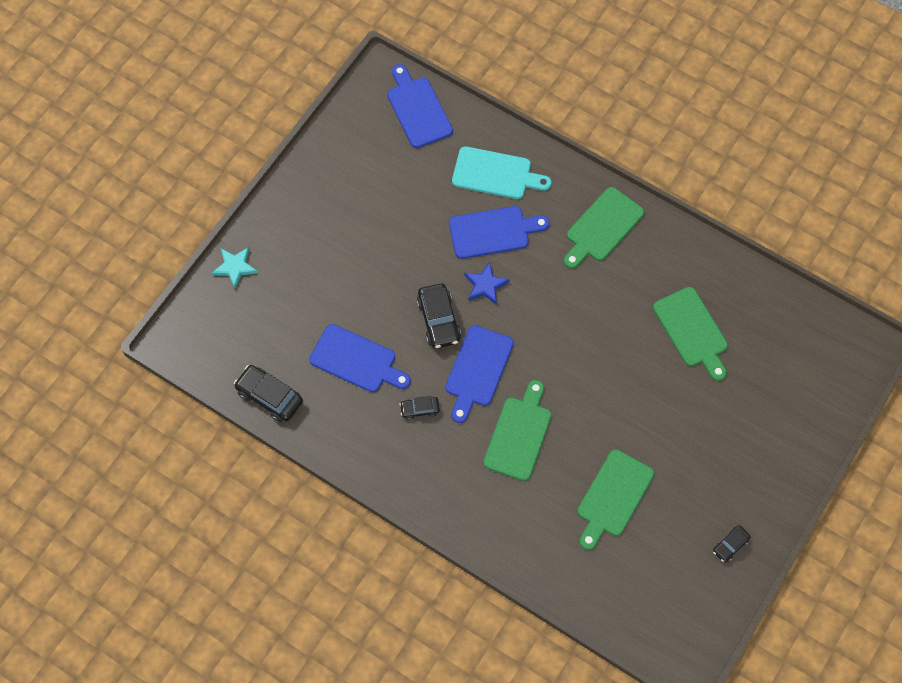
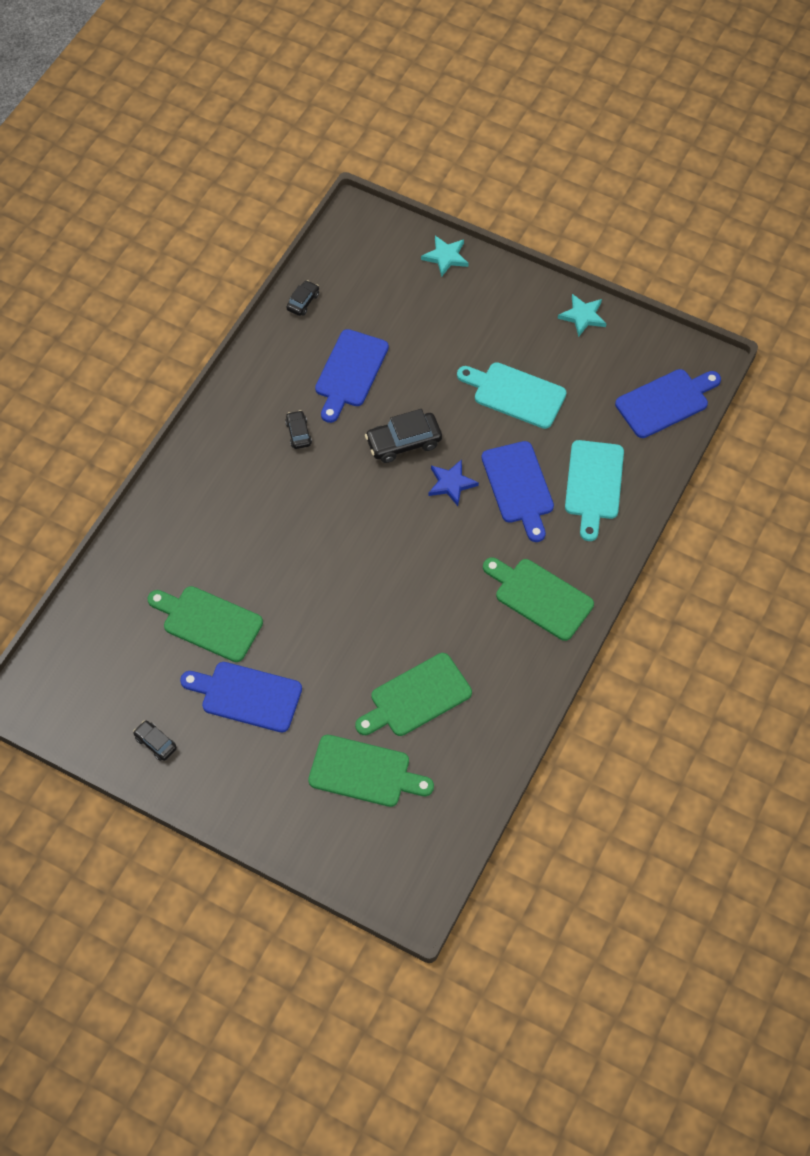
camera: 85 degrees right, 5 degrees down
(269, 397) = (303, 302): black car -> black car, size x0.57
(319, 161) = (583, 316): none -> turquoise star
(396, 224) = (515, 394): none -> turquoise cutting board
(477, 370) = (348, 483): blue cutting board -> blue cutting board (247, 696)
(519, 434) = (276, 527): green cutting board -> green cutting board (364, 772)

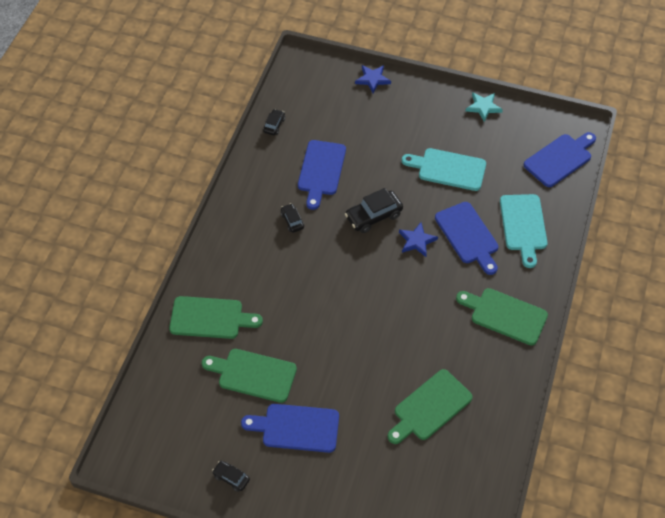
camera: 10 degrees left, 5 degrees down
(364, 772) = (403, 473): green cutting board -> green cutting board (210, 318)
(445, 257) = (372, 79): turquoise star -> blue star

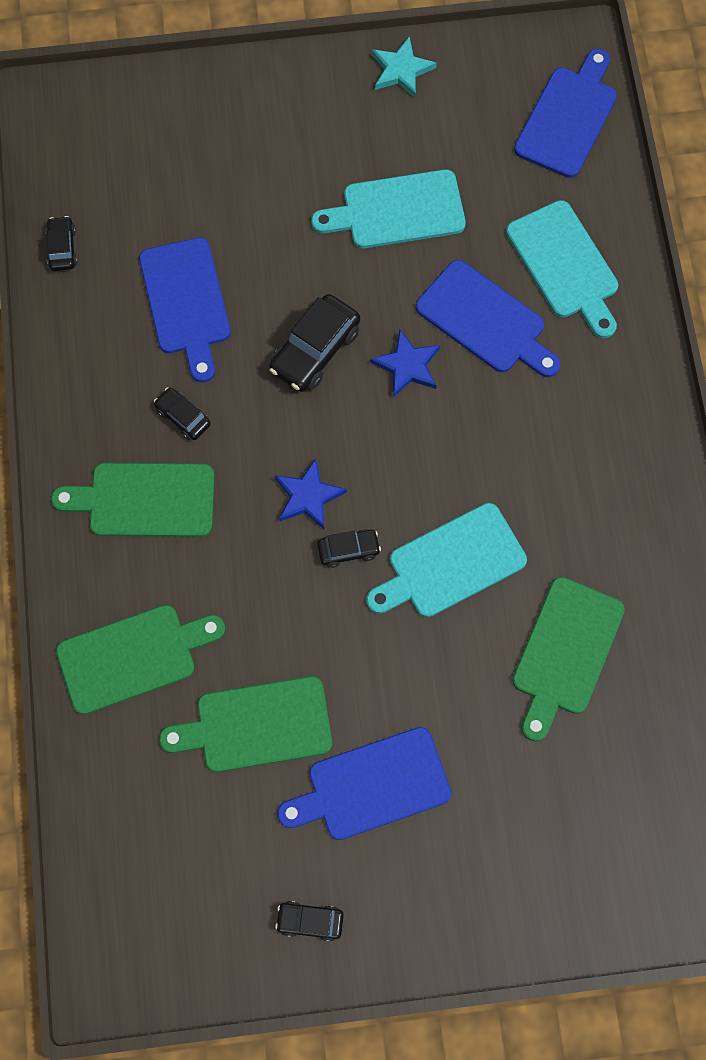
camera: 25 degrees left, 15 degrees up
(342, 313) = (348, 550): none -> black car
(372, 79) = (190, 90): blue star -> blue star (308, 496)
(391, 340) = (451, 563): none -> turquoise cutting board
(505, 315) = (608, 438): green cutting board -> green cutting board (145, 500)

